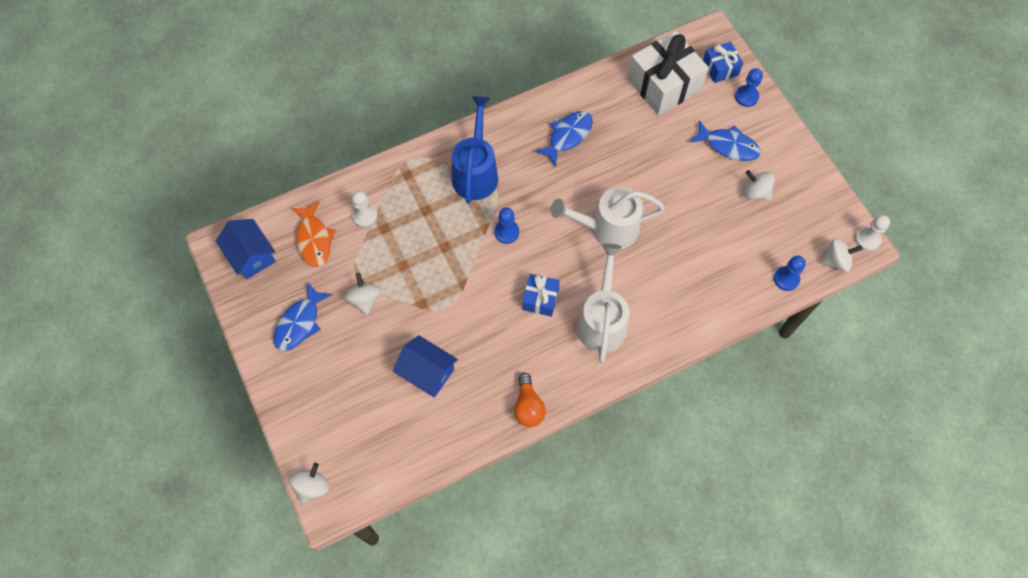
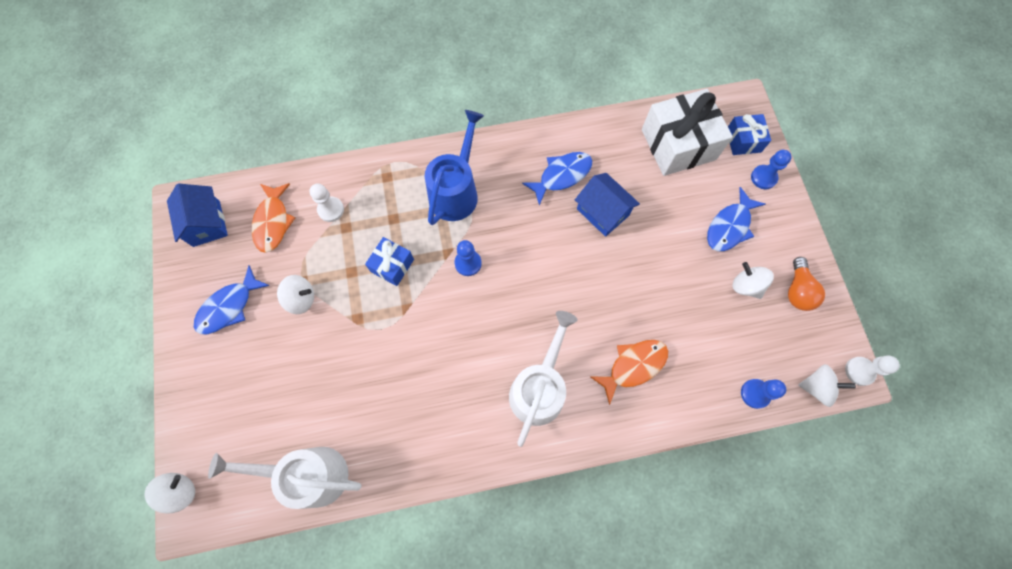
camera: 15 degrees right, 5 degrees up
(364, 299) = (301, 299): white spinning top -> white spinning top turned 90 degrees clockwise
(427, 372) = (338, 396): blue house -> blue house (603, 212)
(528, 406) = (431, 464): orange light bulb -> orange light bulb (797, 290)
(540, 299) = (481, 346): blue gift -> blue gift (392, 265)
(607, 228) = (574, 286): white watering can -> white watering can (309, 474)
(677, 282) = (633, 366): none -> orange fish
(728, 146) = (730, 226): blue fish -> blue fish turned 90 degrees clockwise

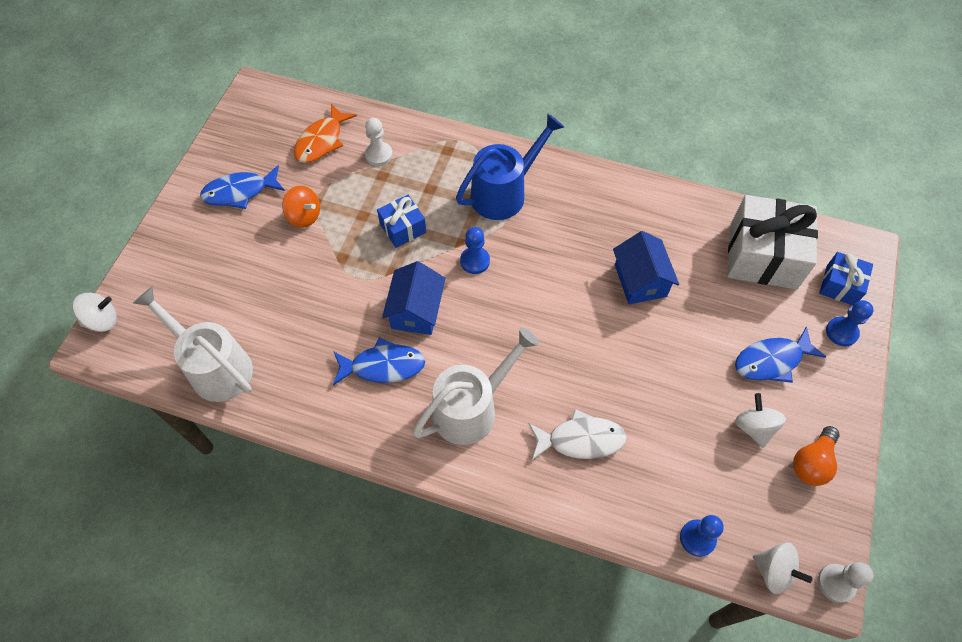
camera: 30 degrees right, 10 degrees down
(206, 223) = (265, 116): blue house -> blue house (416, 311)
(301, 299) = (304, 216): white spinning top -> orange spinning top
(562, 175) = (618, 227): blue fish -> blue fish (383, 366)
(633, 366) = (580, 439): orange fish -> white fish

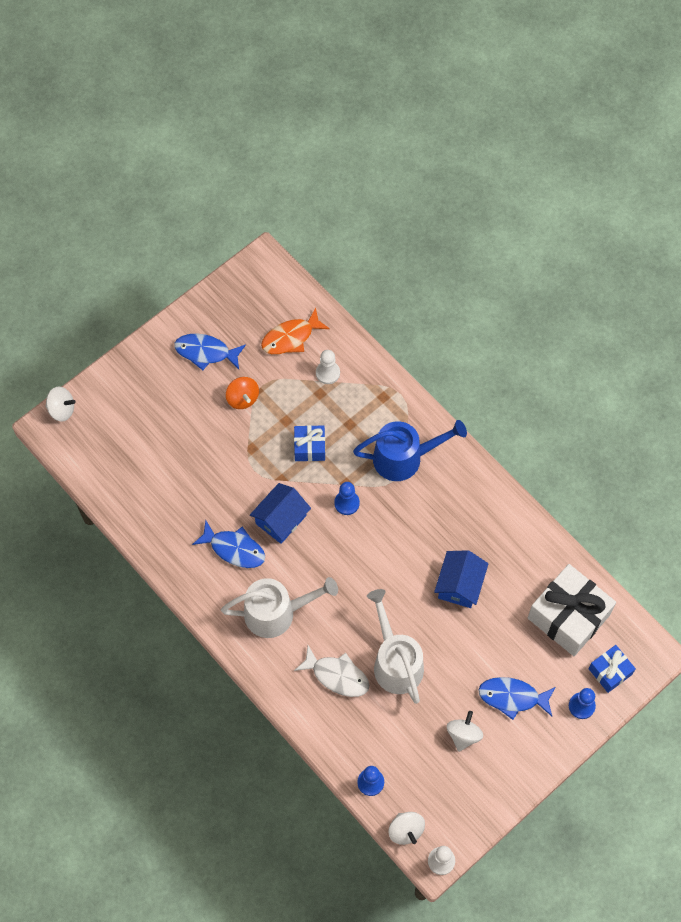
camera: 30 degrees right, 5 degrees up
(214, 367) = (120, 486): white watering can -> white watering can (395, 661)
(812, 462) = (485, 780): orange light bulb -> none

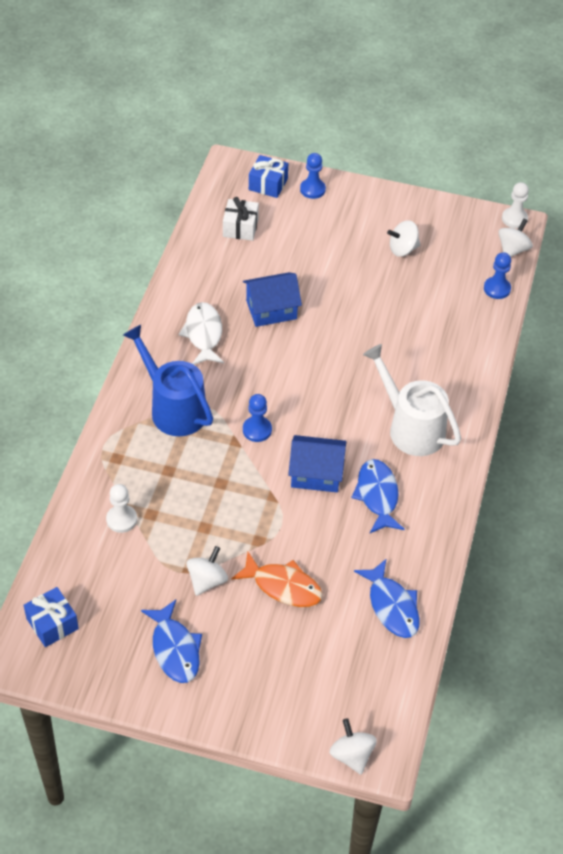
camera: 125 degrees left, 15 degrees down
(242, 398) = (207, 581): orange spinning top -> white spinning top
(291, 338) = (100, 576): orange fish -> orange fish (283, 586)
(309, 447) = (220, 491): blue gift -> blue gift (52, 624)
(337, 675) = (428, 354): white fish -> white fish (203, 334)
(395, 661) = (380, 321): white watering can -> none
(512, 697) = (343, 233): blue fish -> blue fish (392, 606)
(568, 616) = (240, 227): white gift -> white gift, size x0.52

